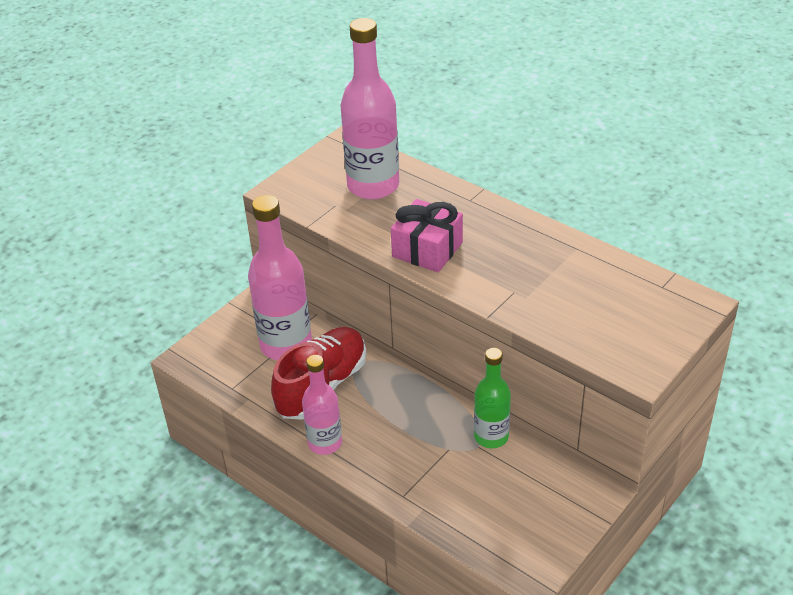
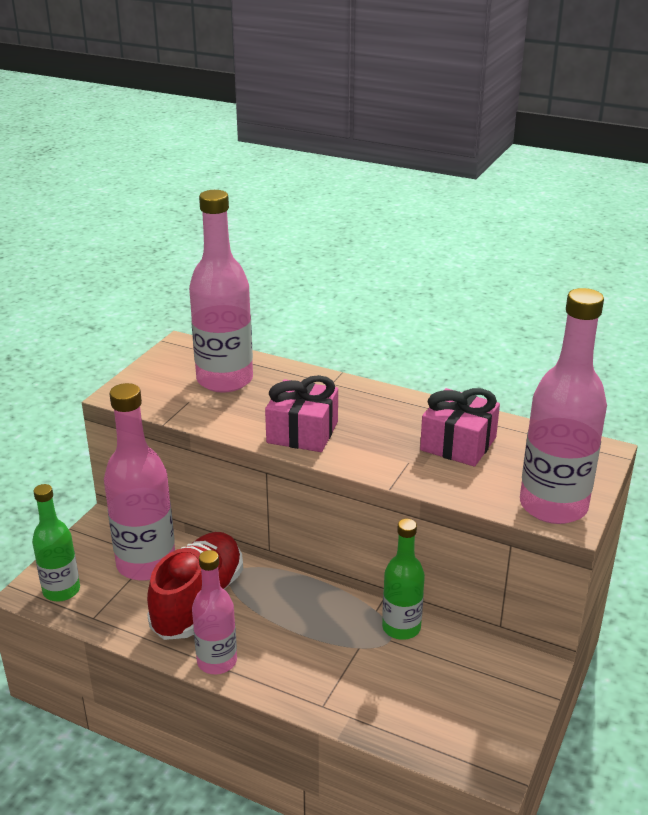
camera: 15 degrees left, 10 degrees down
(211, 360) = (61, 590): none -> green bottle
(566, 279) = (458, 444): none -> pink gift
(631, 354) = (553, 506): none -> pink bottle

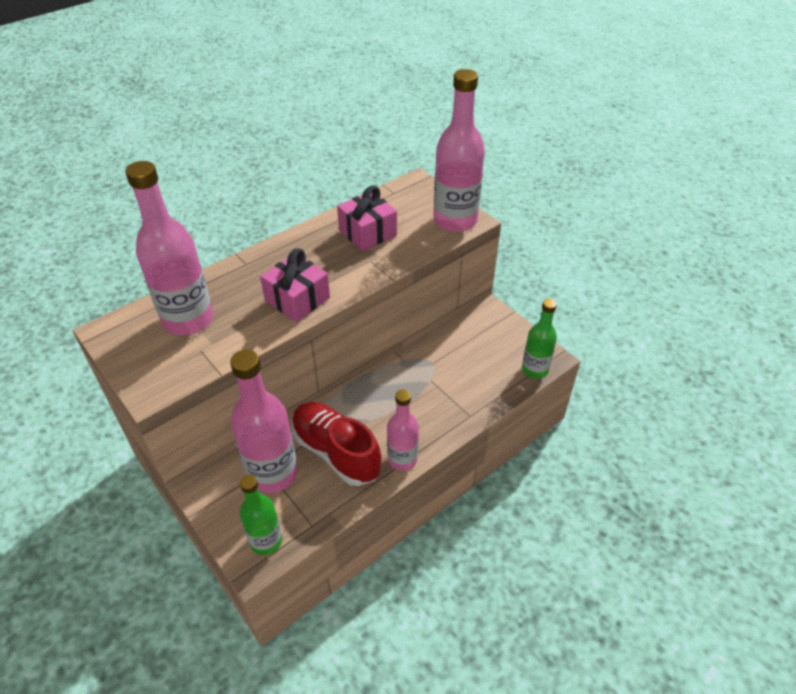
camera: 65 degrees left, 15 degrees up
(401, 627) = (426, 353): green bottle -> green bottle (535, 369)

